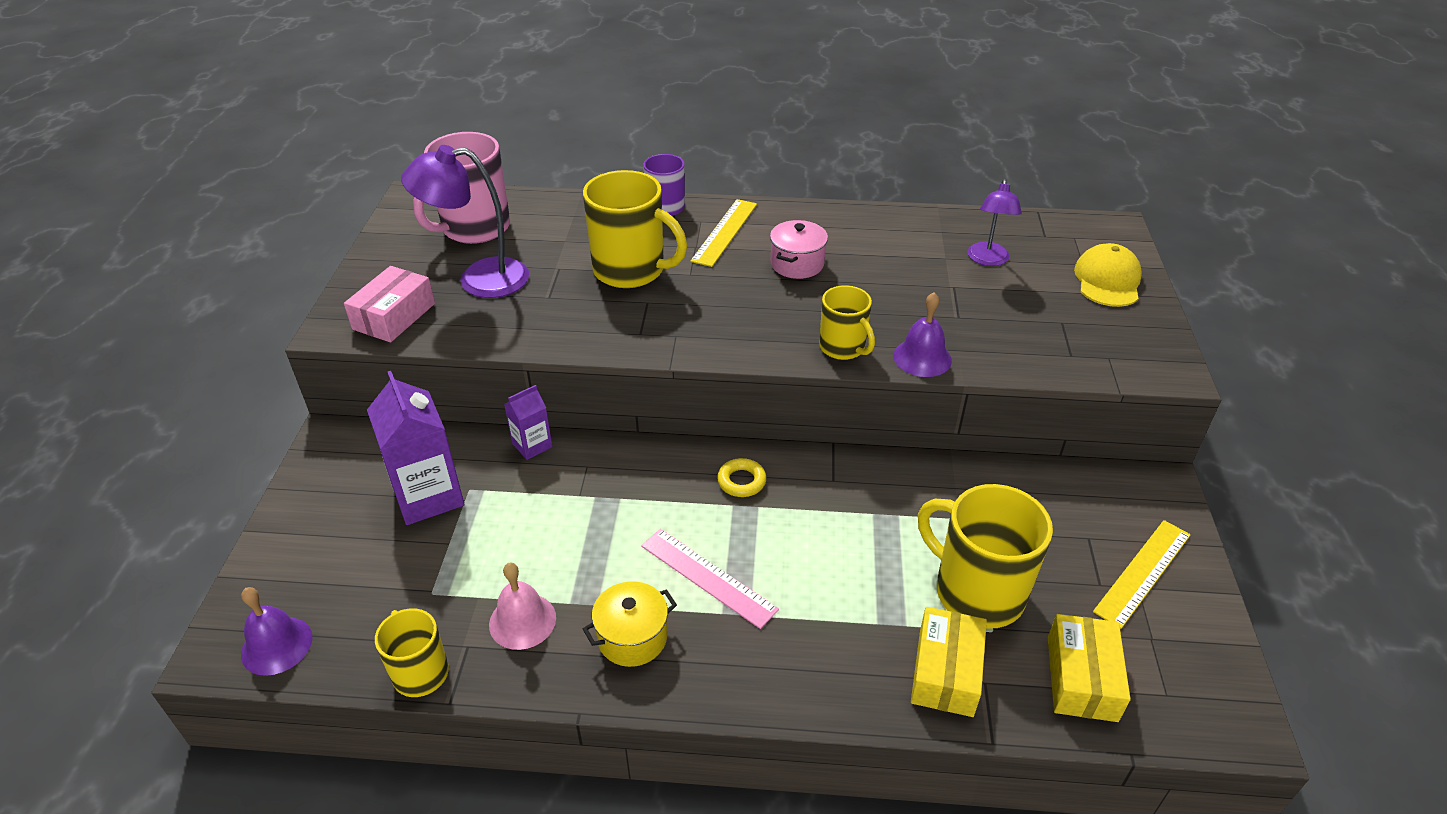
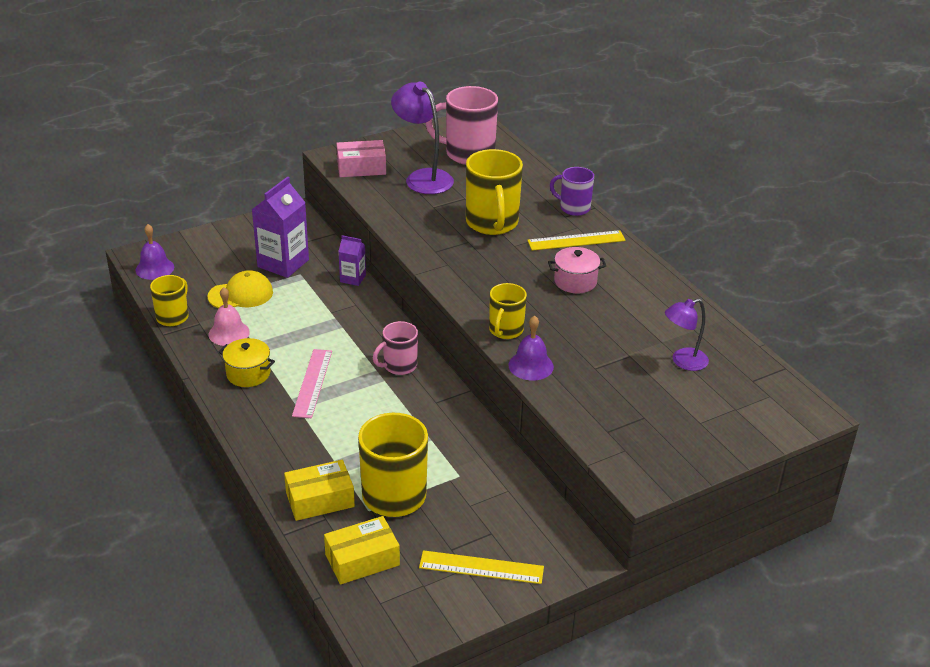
camera: 55 degrees right, 5 degrees down
(741, 481) = (399, 366): yellow ring -> pink mug
(1107, 280) = (727, 427): yellow cap -> yellow cap (241, 294)

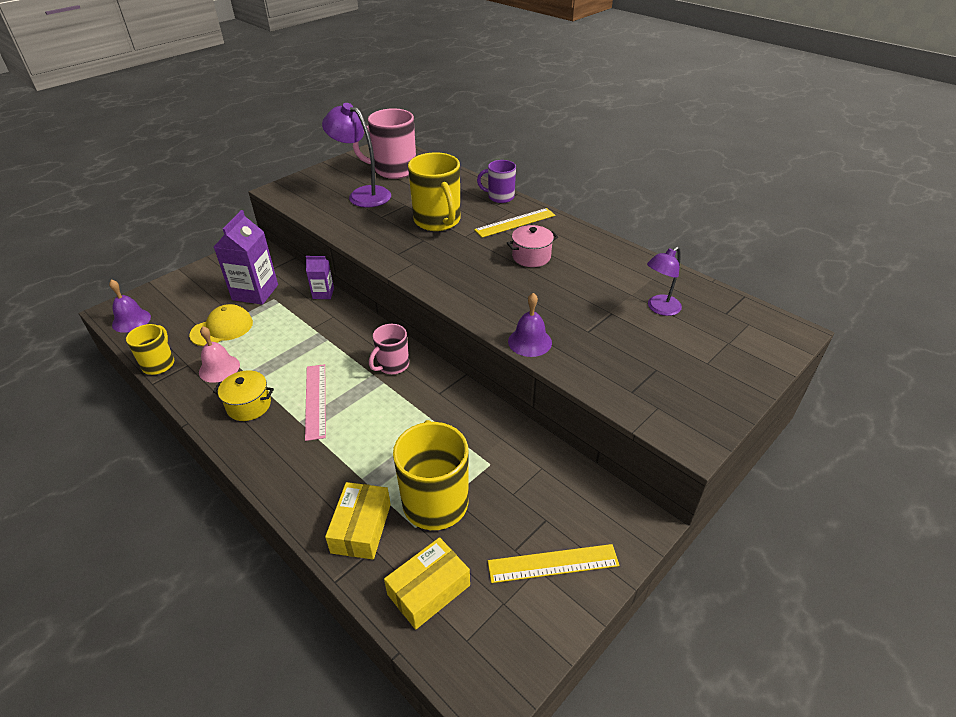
camera: 15 degrees left, 5 degrees up
(320, 499) = (361, 528): yellow box -> yellow box turned 45 degrees counterclockwise
(361, 168) = (306, 195): pink box -> none
(505, 330) = (491, 313): yellow mug -> none

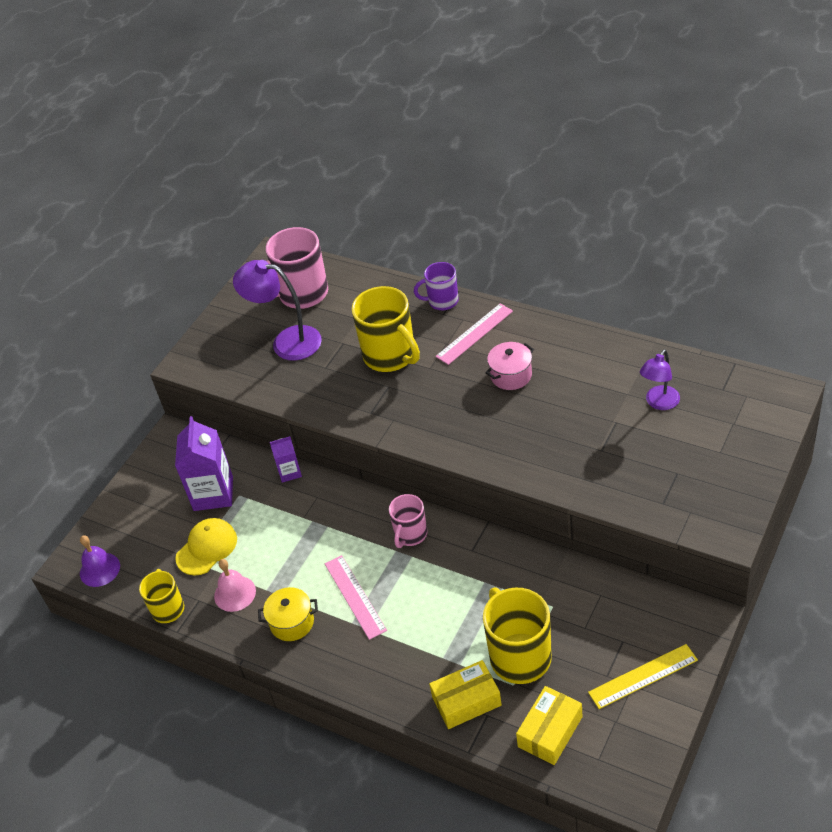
camera: 10 degrees left, 5 degrees up
(361, 528) = (466, 701): yellow box -> yellow box turned 75 degrees clockwise
(515, 222) = (474, 334): yellow ruler -> pink ruler
(530, 342) = (551, 479): purple bell -> none

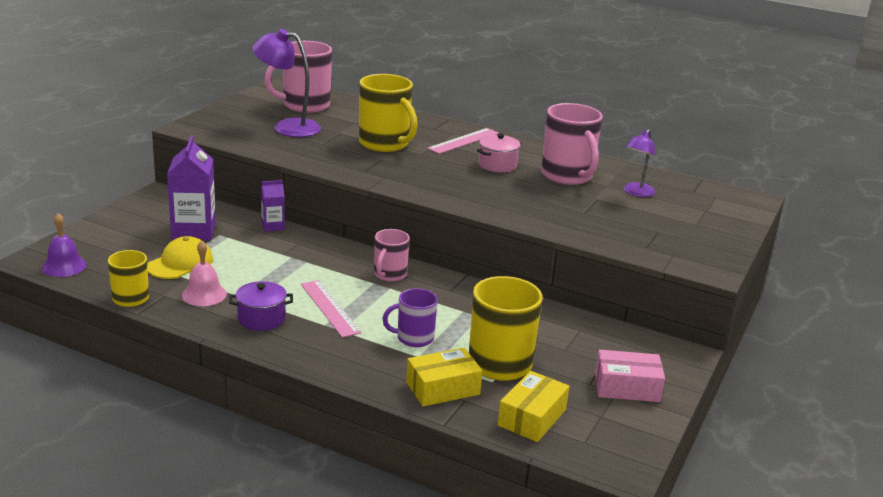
camera: 10 degrees left, 20 degrees down
(292, 622) = (261, 319): yellow pot -> purple pot
(442, 301) = (434, 122): purple mug -> purple mug (414, 338)
(586, 383) = (567, 176): none -> pink mug
(643, 676) = (627, 387): yellow ruler -> pink box

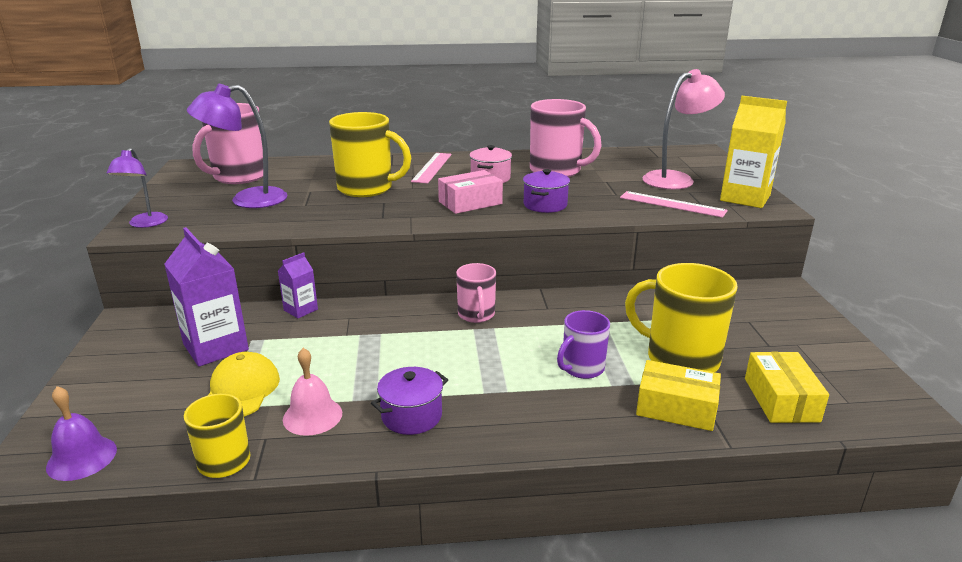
camera: 30 degrees left, 0 degrees up
(330, 308) = (465, 372): pink ruler -> pink ruler (672, 204)
(443, 388) = (676, 408): yellow box -> yellow box turned 75 degrees clockwise
(505, 202) = (545, 205): none -> purple pot
(627, 387) = (796, 335): pink box -> pink box (470, 203)
(636, 193) = (624, 168): purple lamp -> purple lamp (145, 224)
(668, 217) = (676, 179): none -> pink lamp
(702, 254) = (745, 198): none -> yellow carton

